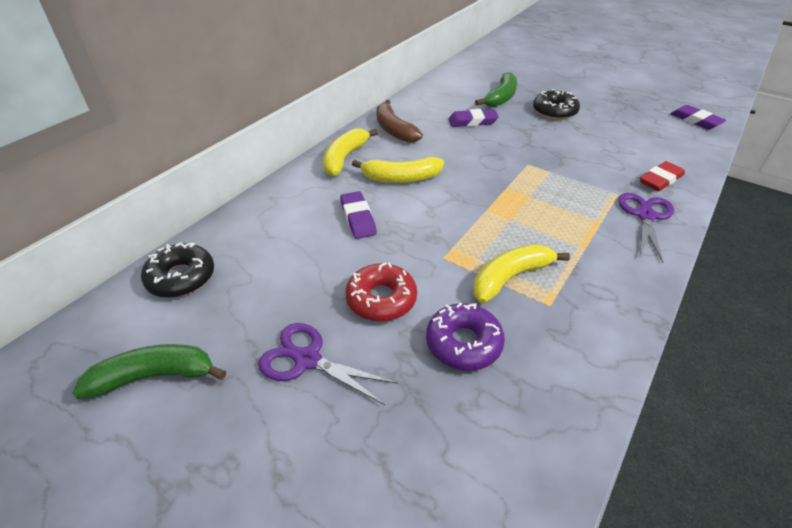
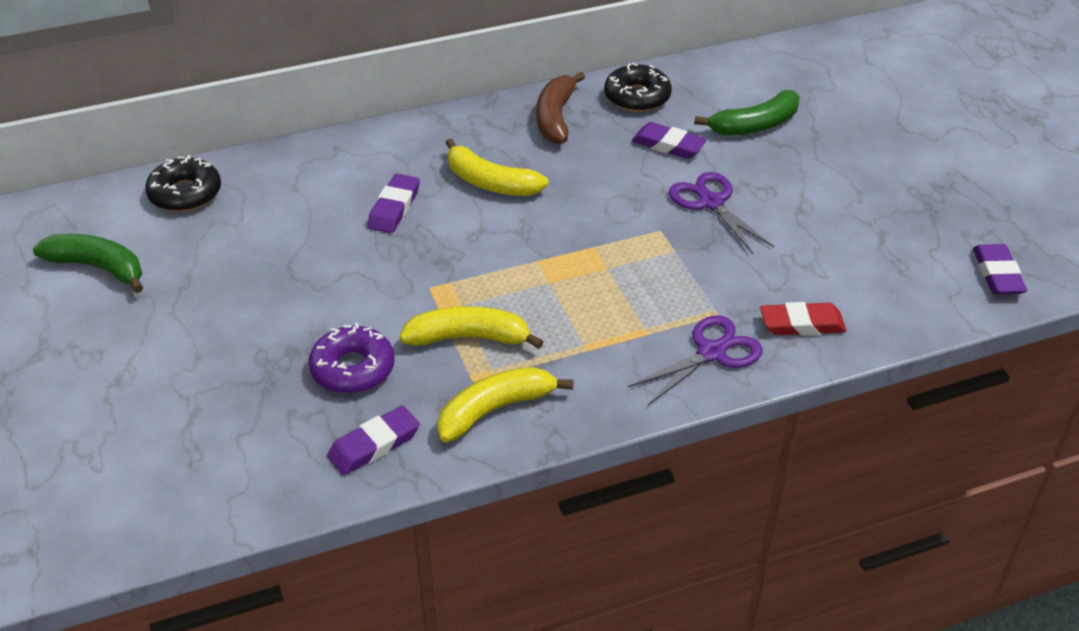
camera: 35 degrees right, 0 degrees up
(307, 360) = (216, 314): purple scissors -> purple scissors (711, 203)
(345, 158) = (458, 132): yellow banana -> yellow banana (495, 410)
(381, 299) = (327, 296): red donut -> none
(551, 394) = (374, 445): none -> purple eraser
(554, 111) = (802, 175): black donut -> black donut (637, 97)

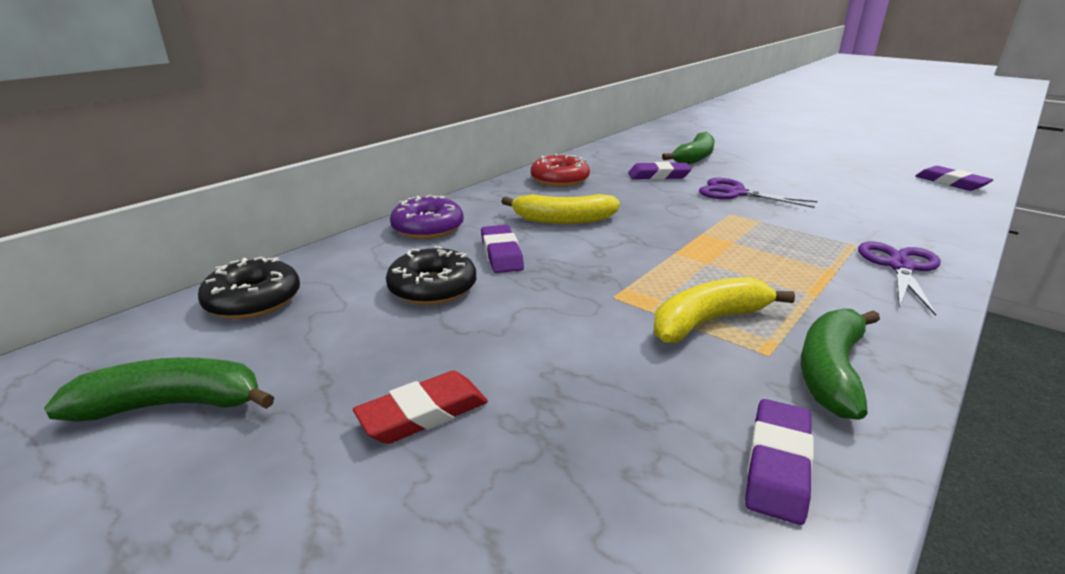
camera: 30 degrees left, 15 degrees down
(353, 369) = (637, 391): purple donut -> purple donut (428, 228)
(495, 410) = (831, 371): yellow banana -> green banana
(555, 118) = (559, 180): brown banana -> red donut
(637, 97) = (600, 161): black donut -> black donut (432, 288)
(802, 324) = (914, 233): red eraser -> red eraser (423, 413)

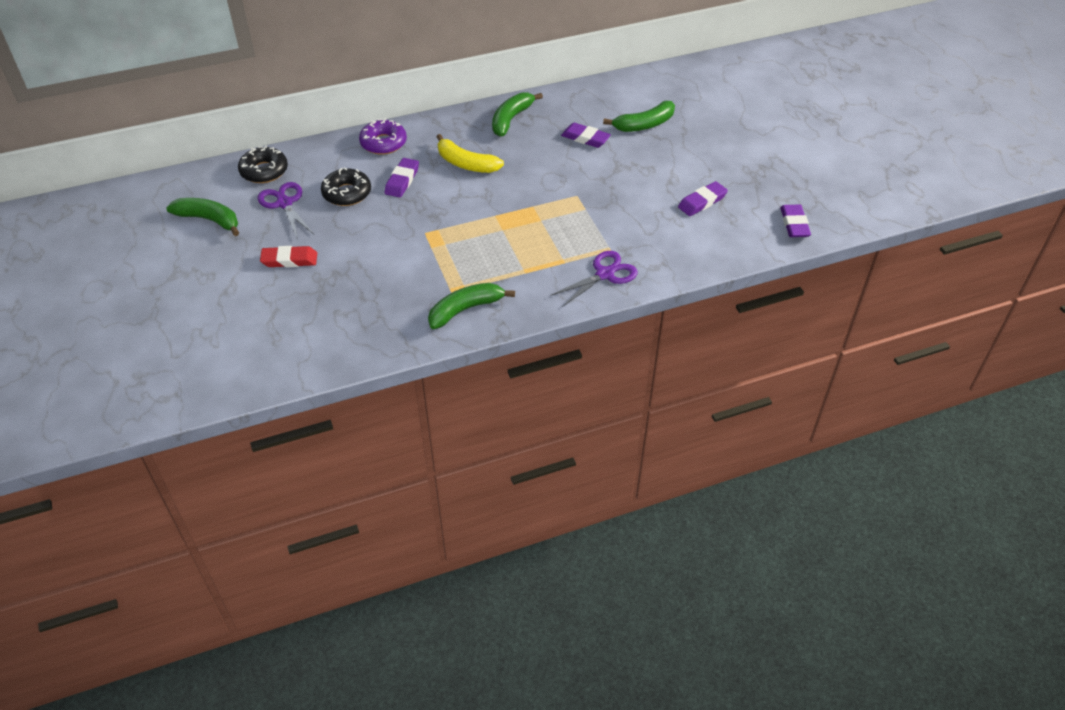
camera: 30 degrees right, 20 degrees up
(559, 180) = (511, 119): red donut -> green banana
(708, 321) = (449, 265): yellow banana -> none
(736, 193) = (611, 177): purple scissors -> purple scissors (284, 203)
(777, 465) = (388, 331): purple eraser -> purple eraser (702, 202)

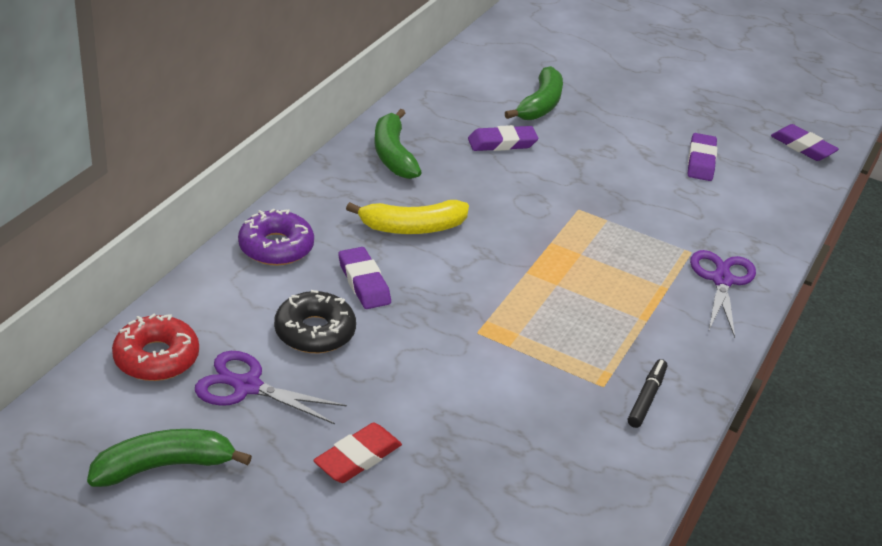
camera: 45 degrees left, 10 degrees down
(264, 171) = (156, 358): black donut -> red donut
(465, 310) = (646, 398): green banana -> black marker

